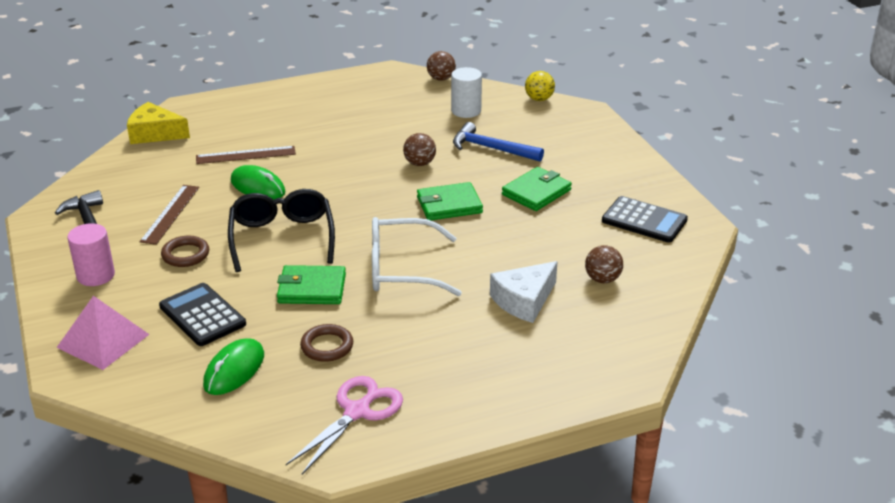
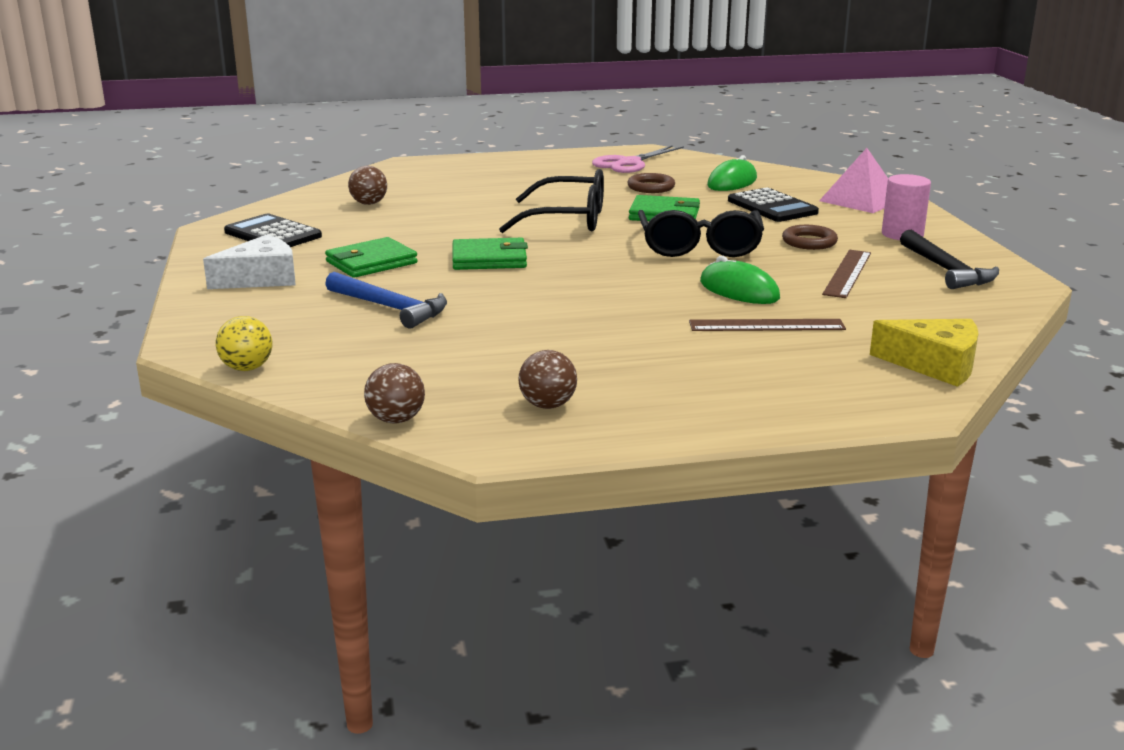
camera: 170 degrees left, 10 degrees down
(401, 269) = (568, 220): white glasses -> black glasses
(419, 163) = (506, 299): brown ball -> brown ball (548, 405)
(466, 111) = (390, 359): white cylinder -> none
(524, 301) = (457, 197): white cheese -> white cheese (261, 278)

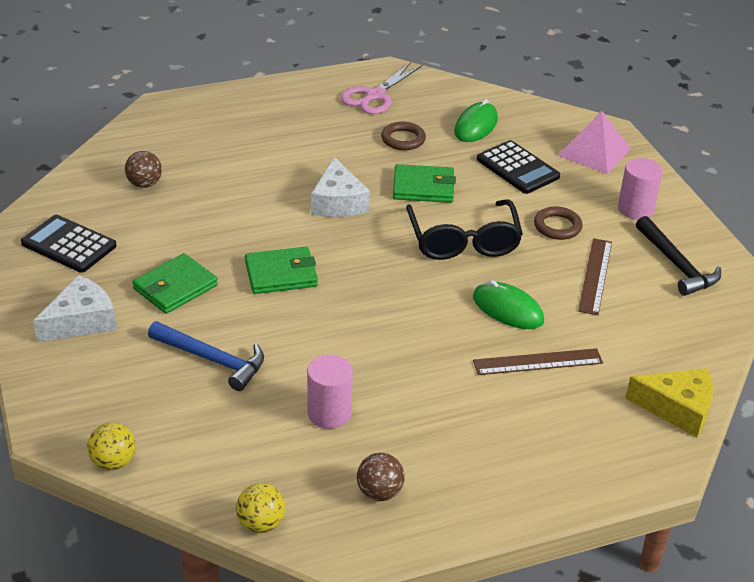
camera: 10 degrees left, 15 degrees up
(396, 420) = (261, 524): brown ball -> yellow ball
(508, 348) = (329, 413): none -> pink cylinder
(568, 220) = (338, 202): black glasses -> white cheese

